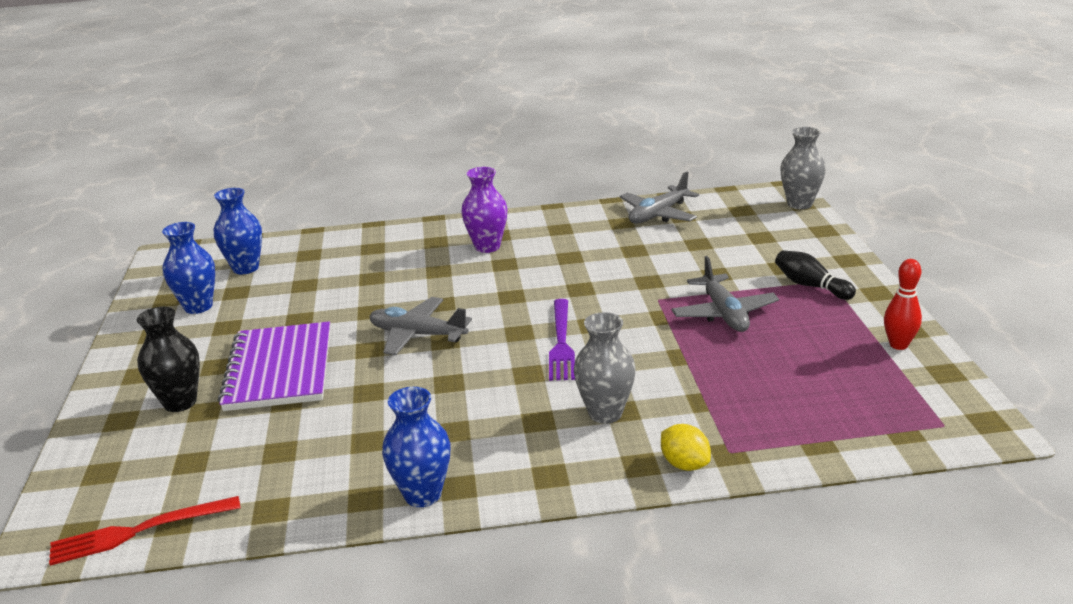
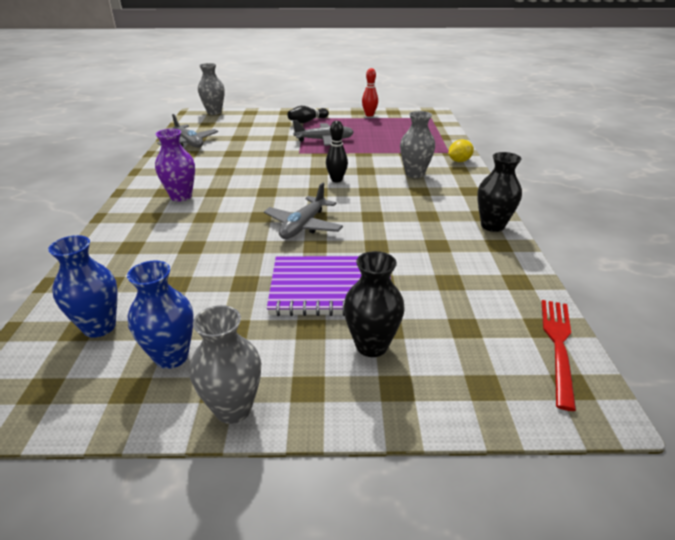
camera: 85 degrees left, 5 degrees up
(129, 344) = (233, 408): none -> grey vase
(139, 531) = (558, 345): red fork -> red fork turned 150 degrees counterclockwise
(422, 494) = (492, 226): blue vase -> black vase
(561, 342) = (336, 180): purple fork -> black bowling pin

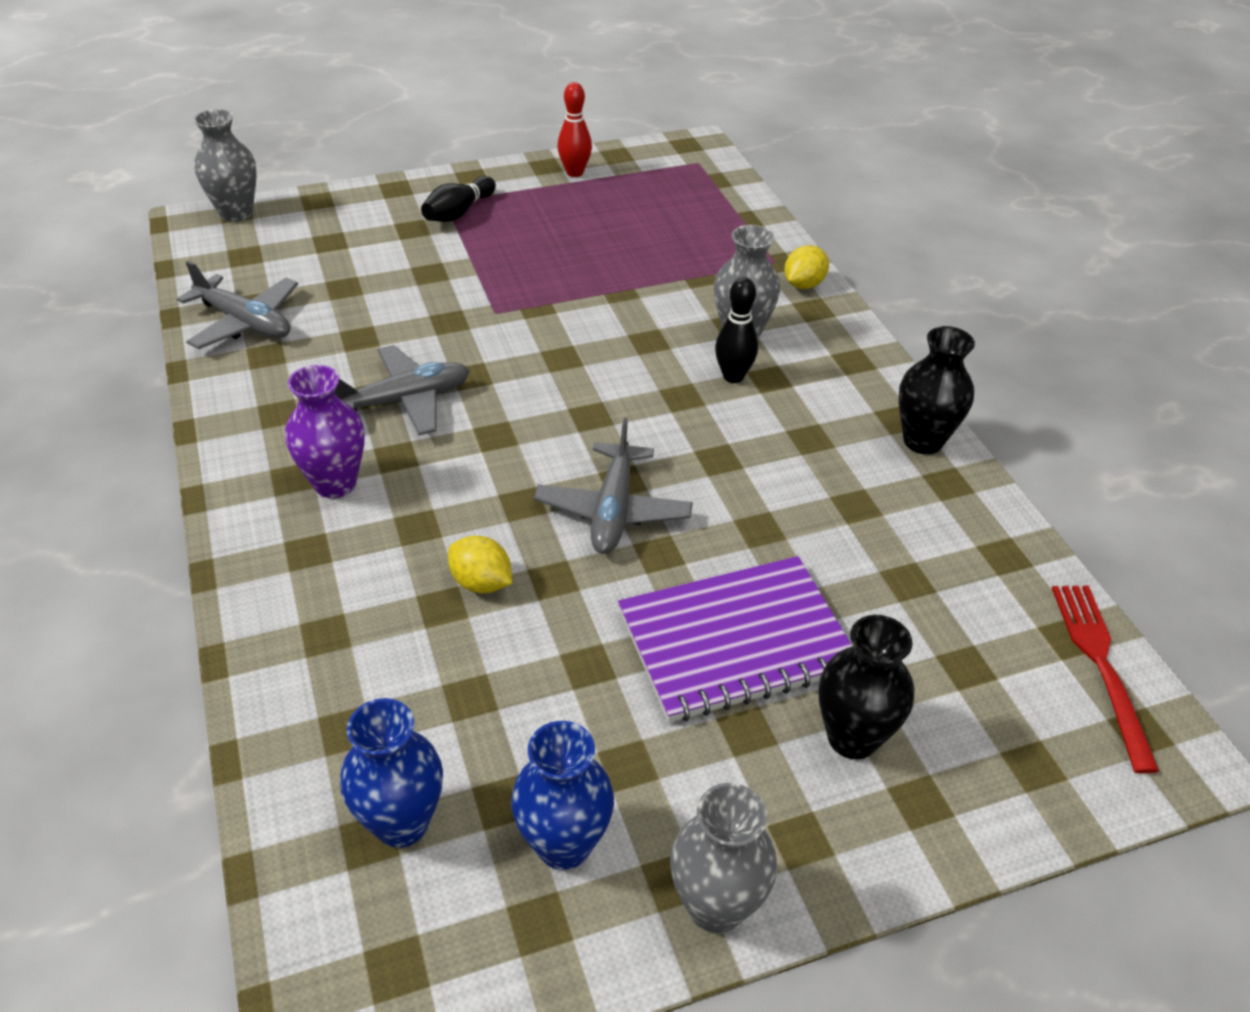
camera: 20 degrees left, 10 degrees up
(217, 241) = (481, 583): none -> yellow lemon
(324, 140) = (525, 266): grey plane -> grey plane (404, 401)
(336, 180) = (609, 378): black bowling pin -> black bowling pin (733, 376)

